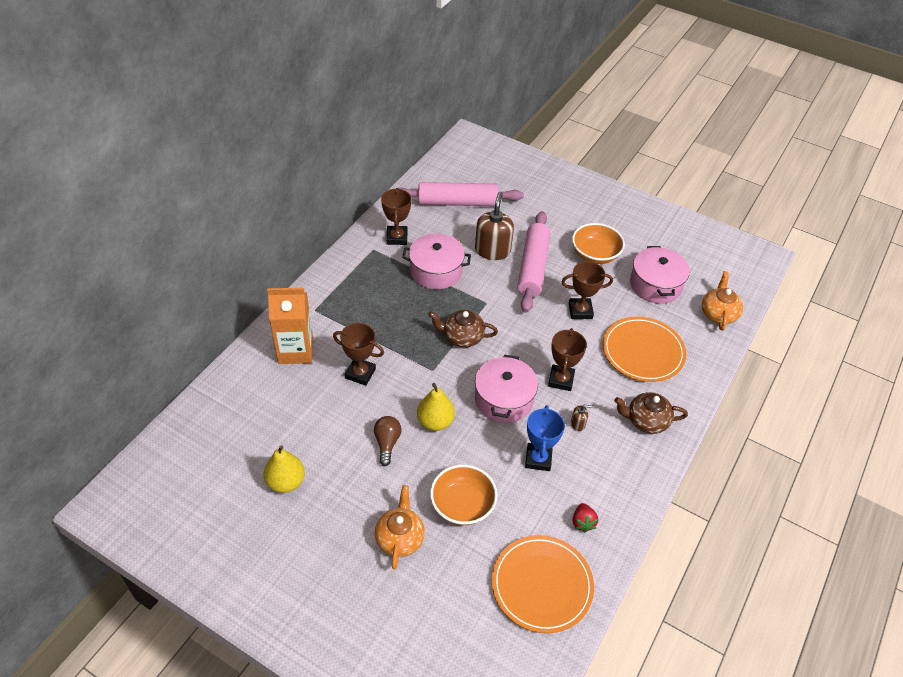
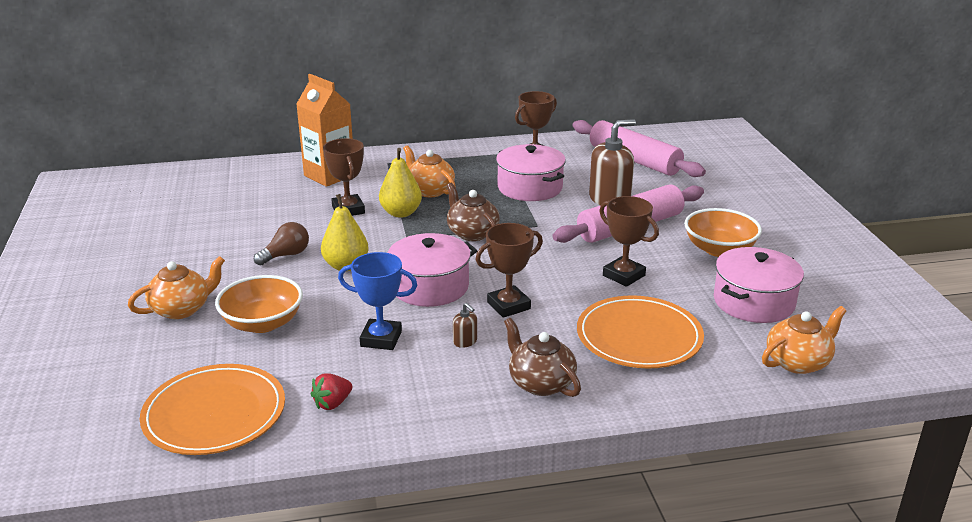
camera: 50 degrees right, 20 degrees down
(286, 482) = (181, 233): yellow pear -> yellow pear (401, 213)
(382, 317) = (429, 190): none -> orange teapot
(538, 459) = (381, 339): blue trophy -> blue trophy turned 45 degrees clockwise

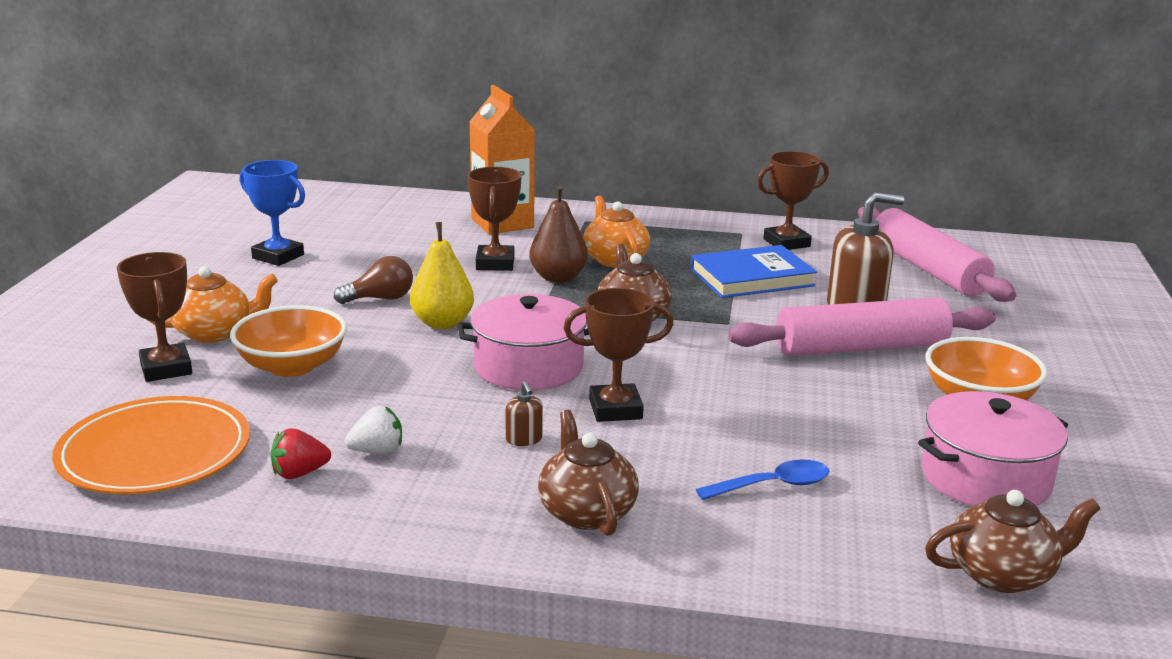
camera: 20 degrees right, 5 degrees down
(374, 374) = (377, 451): none -> white strawberry
(381, 339) = (419, 413): blue trophy -> blue trophy (278, 256)
(401, 213) = (558, 278): yellow pear -> brown pear
(530, 187) = (752, 278): pink pot -> blue book
(624, 275) = (807, 405): brown trophy -> brown trophy (166, 369)
(639, 337) = (772, 485): orange plate -> blue spoon
(798, 362) = (1002, 574): orange teapot -> brown teapot

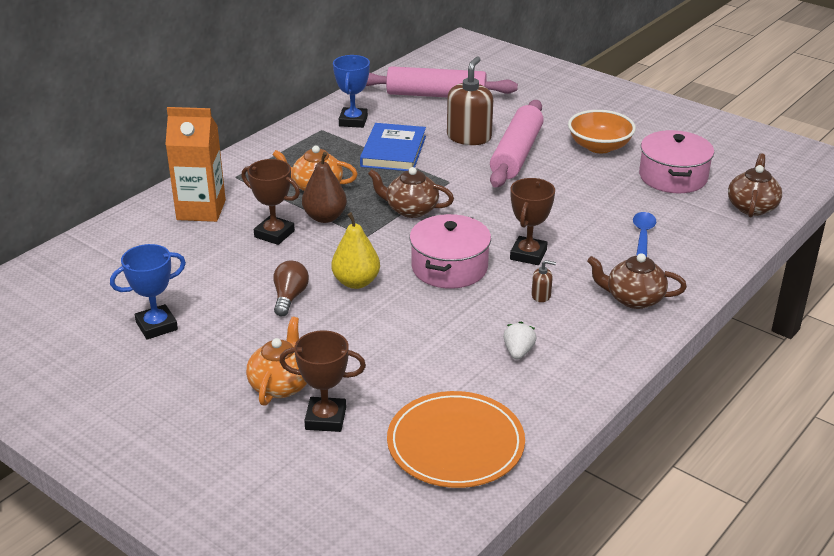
camera: 60 degrees left, 10 degrees up
(292, 366) = (370, 360): orange bowl -> none
(299, 473) = (525, 388): red strawberry -> none
(786, 243) = (353, 121): brown trophy -> blue trophy

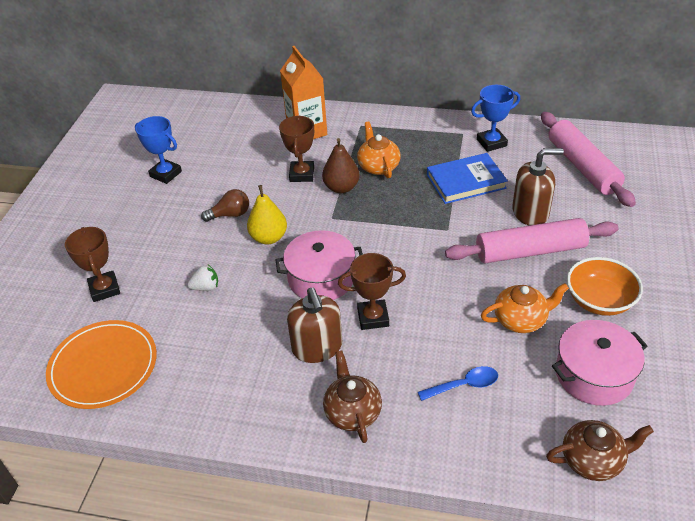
camera: 65 degrees right, 10 degrees up
(281, 385) = (131, 253): orange teapot -> orange teapot (521, 320)
(410, 209) = (387, 225): brown teapot -> none
(518, 352) = (231, 361): white strawberry -> white strawberry (206, 287)
(541, 296) = (317, 347): brown soap dispenser -> brown soap dispenser, size x2.29

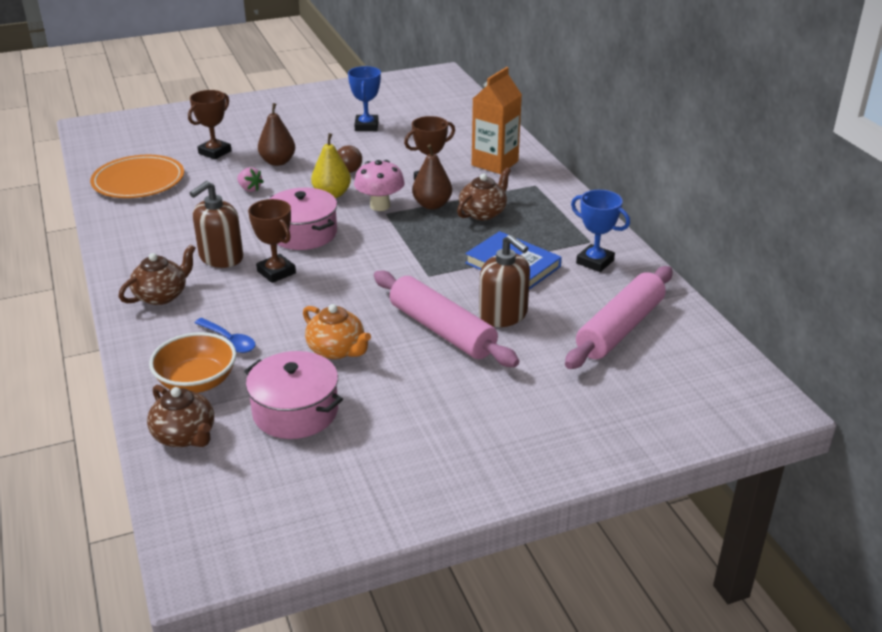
camera: 55 degrees right, 10 degrees down
(172, 251) = (278, 162): none -> brown pear
(206, 287) = (250, 189): white strawberry -> pink strawberry
(316, 216) = (380, 206): none -> pink mushroom
(378, 166) = (483, 213): orange teapot -> brown teapot
(599, 300) = (405, 391): orange bowl -> orange bowl (197, 381)

